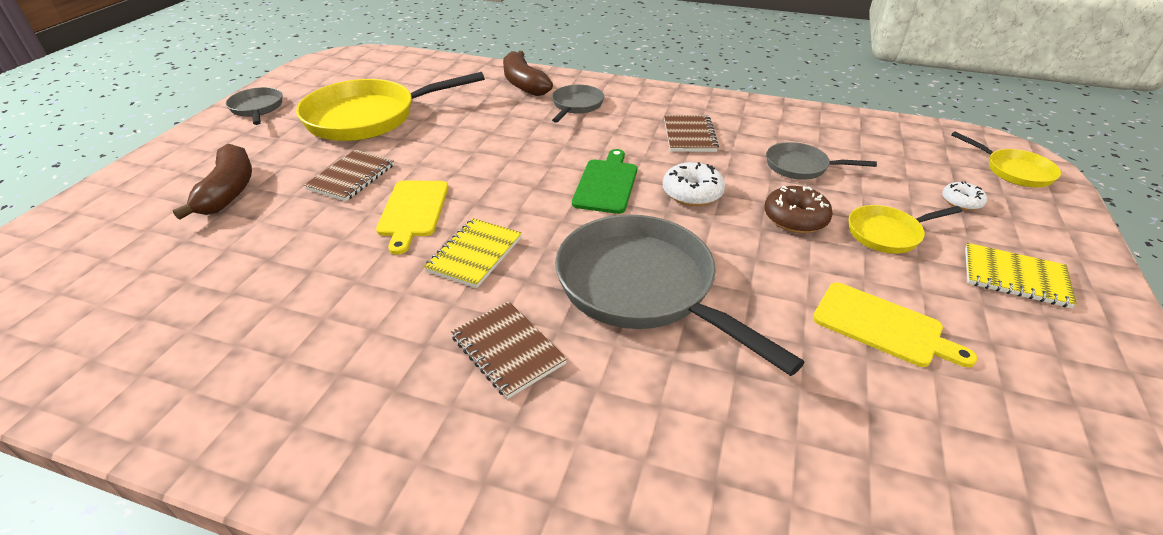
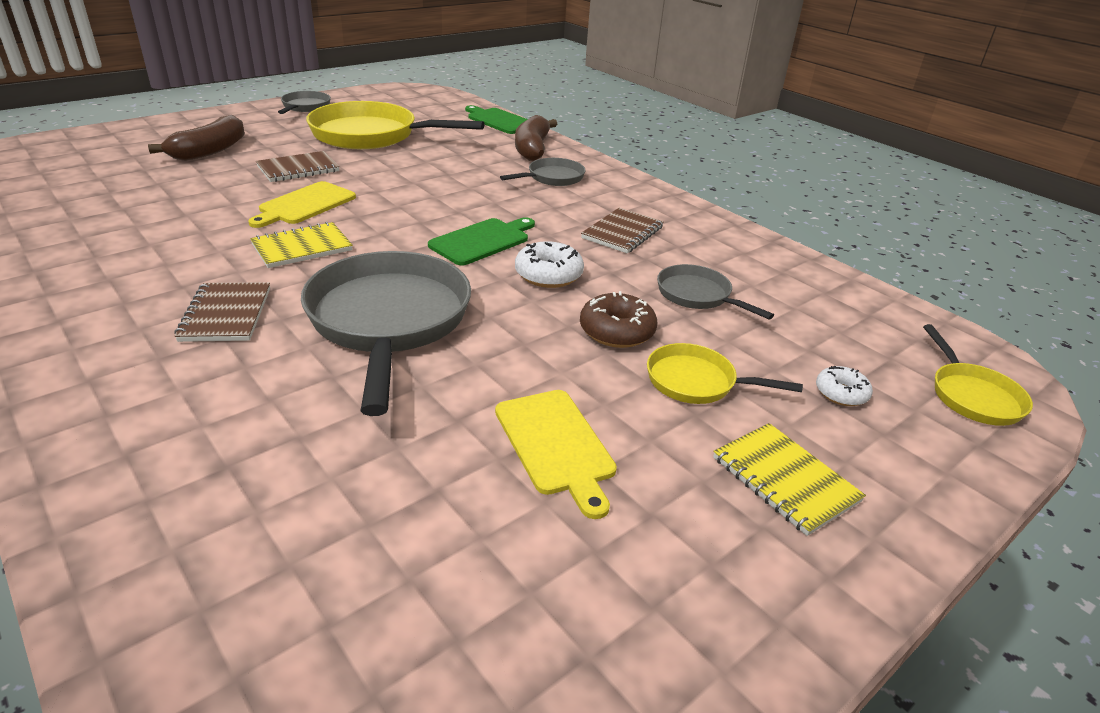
camera: 30 degrees right, 5 degrees down
(460, 65) = (499, 121): none -> green cutting board

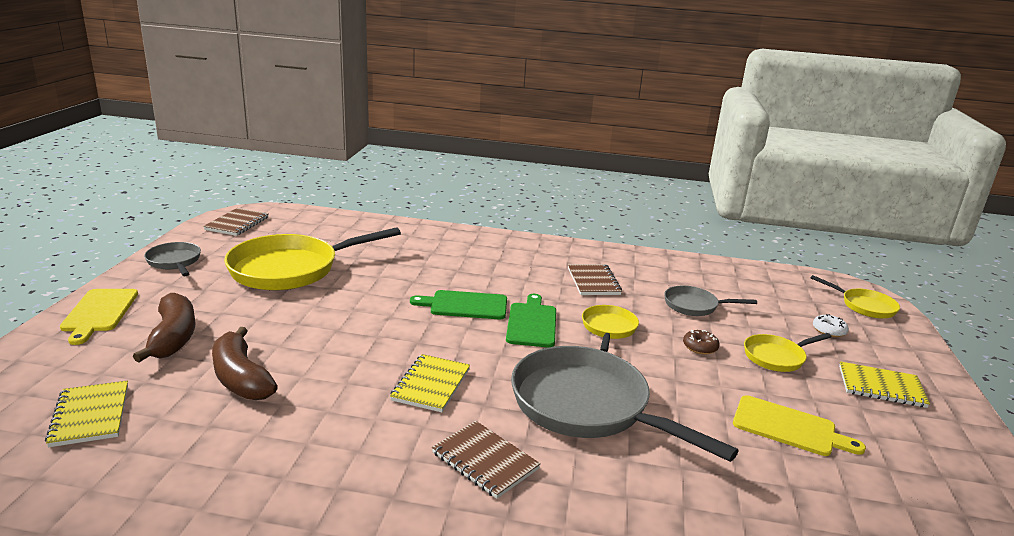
camera: 40 degrees left, 10 degrees down
(82, 175) = (90, 415): none -> yellow notebook
(298, 169) = (292, 322): brown notebook -> brown notebook (237, 223)
(305, 205) = (362, 350): yellow cutting board -> yellow cutting board (99, 312)
(499, 121) = (365, 222): green cutting board -> green cutting board (465, 305)
(532, 149) = (431, 238): brown banana -> brown banana (241, 378)
(548, 275) = (608, 329): white donut -> yellow pan
(552, 178) = (485, 257): grey pan -> none
(616, 331) = (700, 347): brown donut -> brown donut, size x0.63

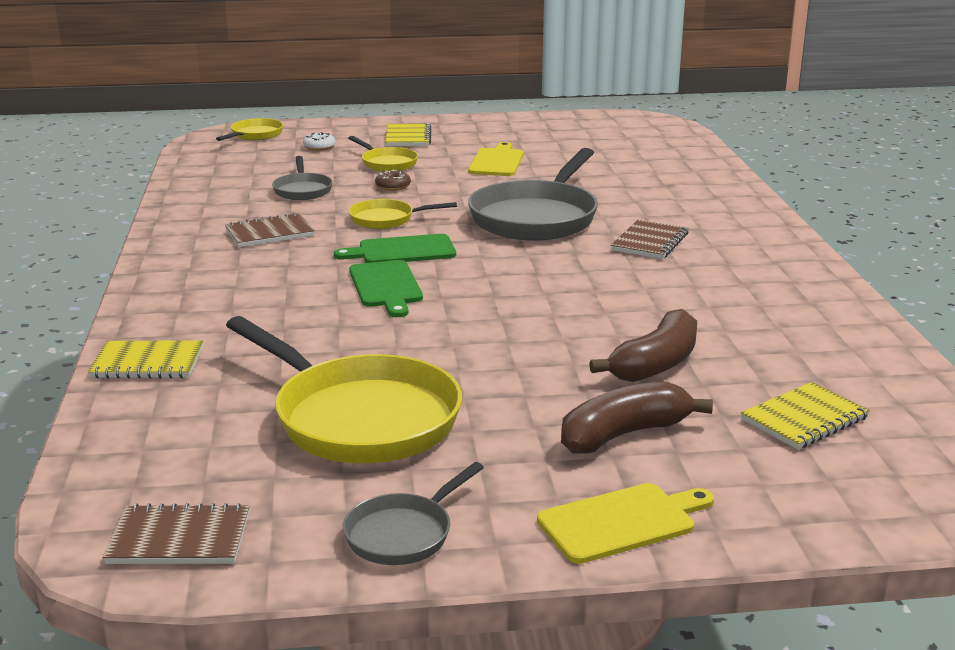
camera: 105 degrees left, 0 degrees up
(431, 385) = (568, 276): yellow notebook -> yellow notebook (148, 363)

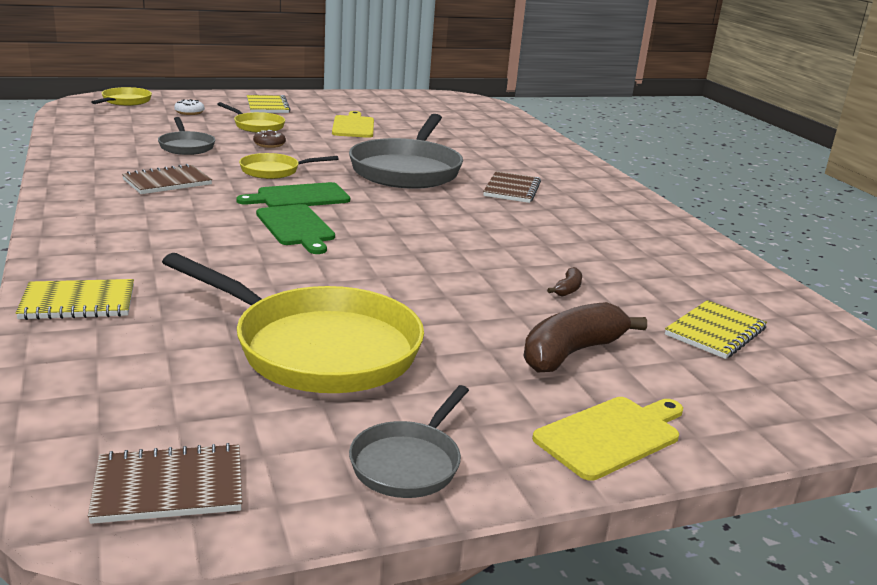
camera: 15 degrees left, 0 degrees up
(656, 364) = (567, 289): brown banana -> brown banana, size x0.44

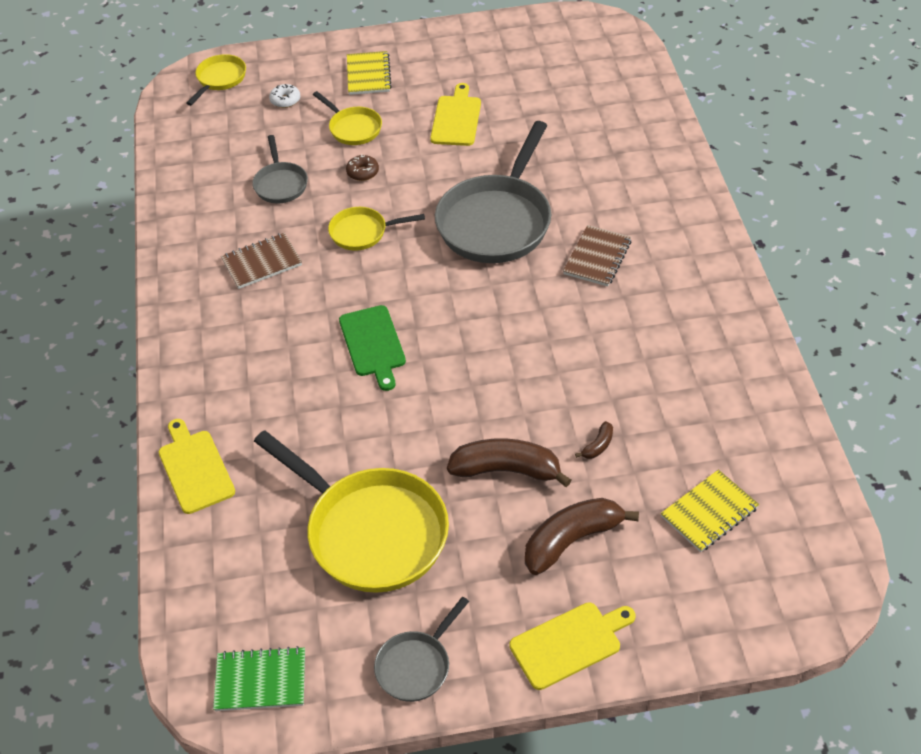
camera: 15 degrees right, 25 degrees up
(78, 302) = (195, 469): yellow notebook -> yellow cutting board
(169, 487) = (260, 681): brown notebook -> green notebook
(299, 197) = (382, 286): green cutting board -> none
(472, 304) = (506, 470): none -> brown banana

